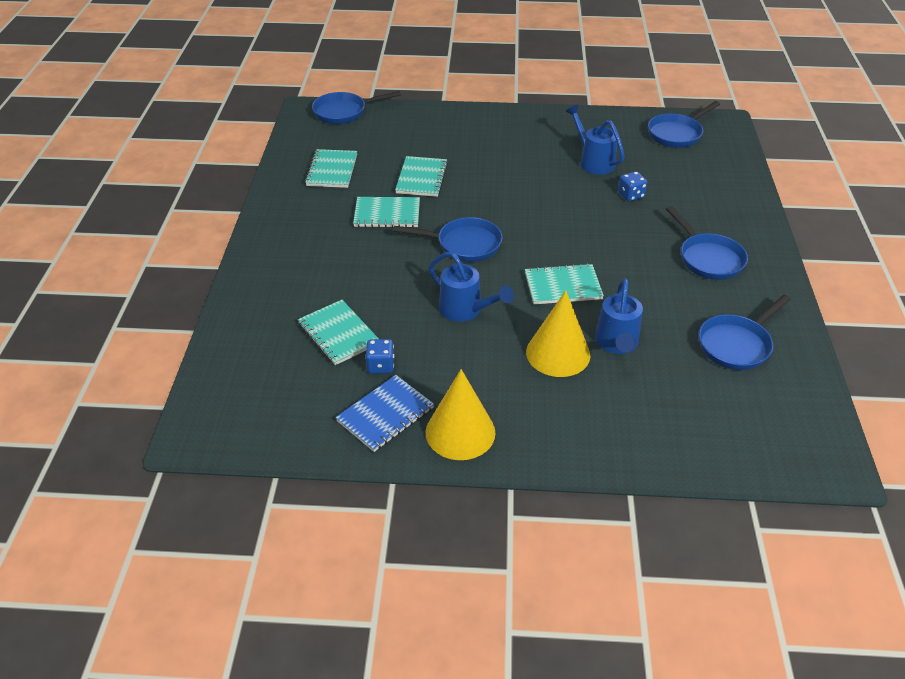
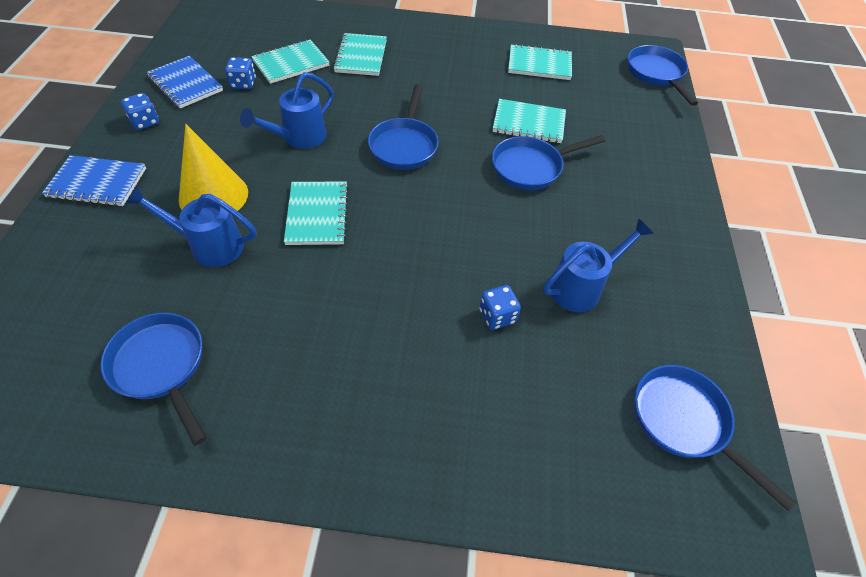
camera: 90 degrees right, 10 degrees up
(387, 214) = (462, 96): turquoise notebook -> turquoise notebook (361, 56)
(460, 432) = (145, 122): yellow cone -> blue dice
(563, 442) = (97, 183): none -> blue notebook
(708, 258) = (339, 380): blue pan -> blue pan (531, 167)

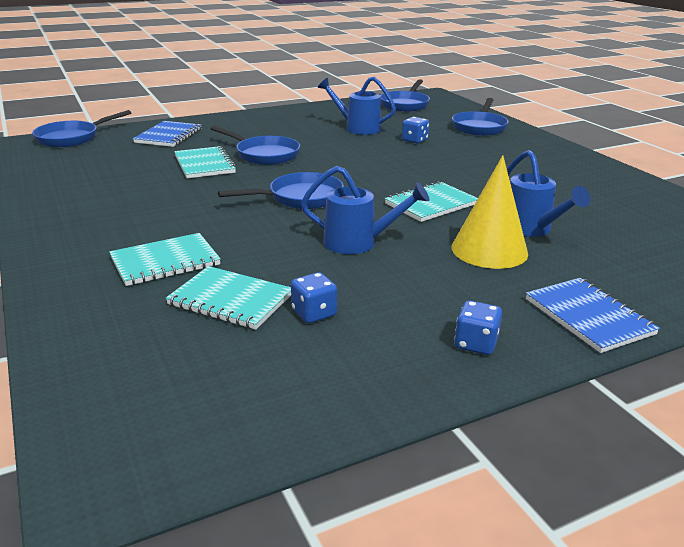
camera: 120 degrees left, 25 degrees down
(161, 366) = (623, 205): blue pan -> blue pan (479, 127)
(185, 84) = (370, 357): blue notebook -> blue notebook (169, 136)
(539, 64) = (94, 176): turquoise notebook -> none

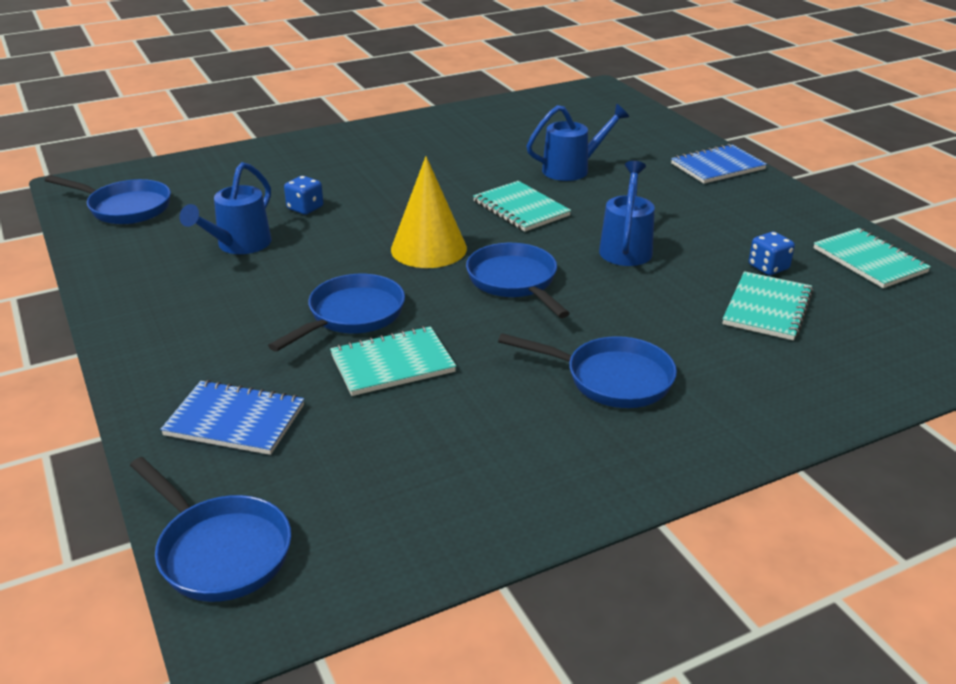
camera: 90 degrees left, 5 degrees up
(165, 262) = (709, 355): turquoise notebook -> turquoise notebook (869, 260)
(475, 344) = (776, 206): blue dice -> none
(479, 127) = (258, 166): blue pan -> blue pan (611, 379)
(489, 250) = (621, 190): yellow cone -> yellow cone (428, 249)

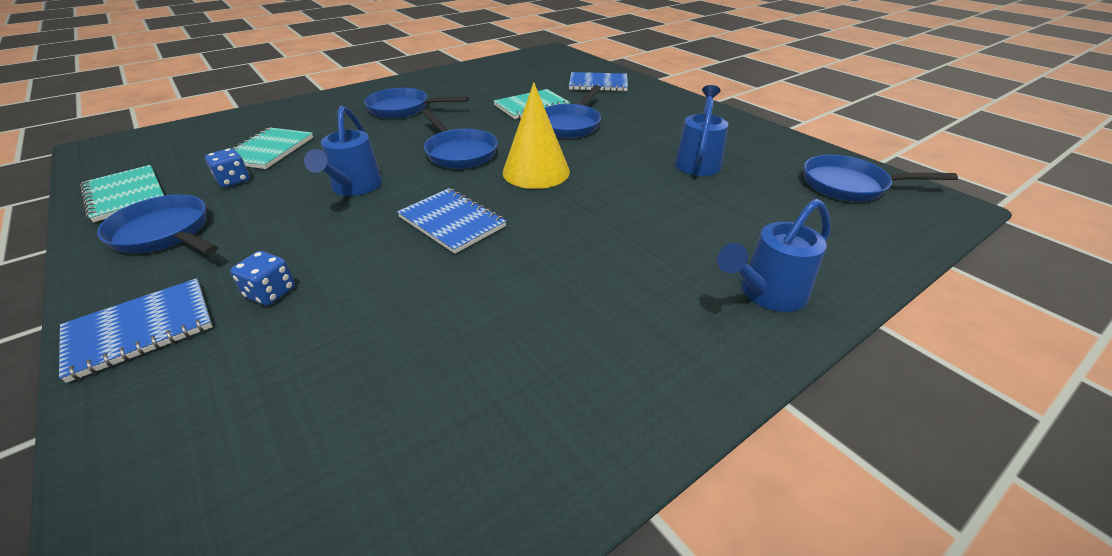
camera: 170 degrees right, 5 degrees up
(220, 551) = (570, 59): blue pan -> blue pan (165, 233)
(305, 208) = (679, 201): blue dice -> blue dice (270, 293)
(521, 209) = (452, 222): turquoise notebook -> blue notebook
(572, 169) = (375, 297): blue watering can -> blue watering can (766, 293)

